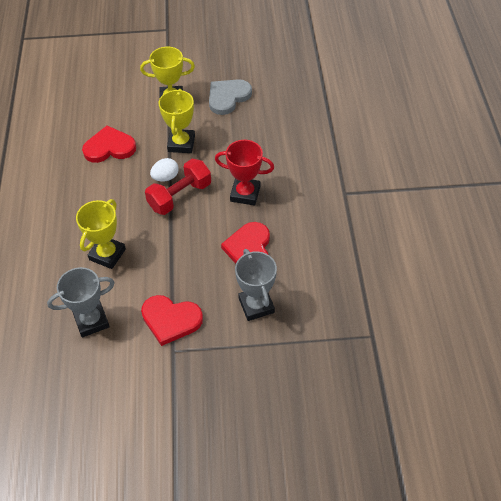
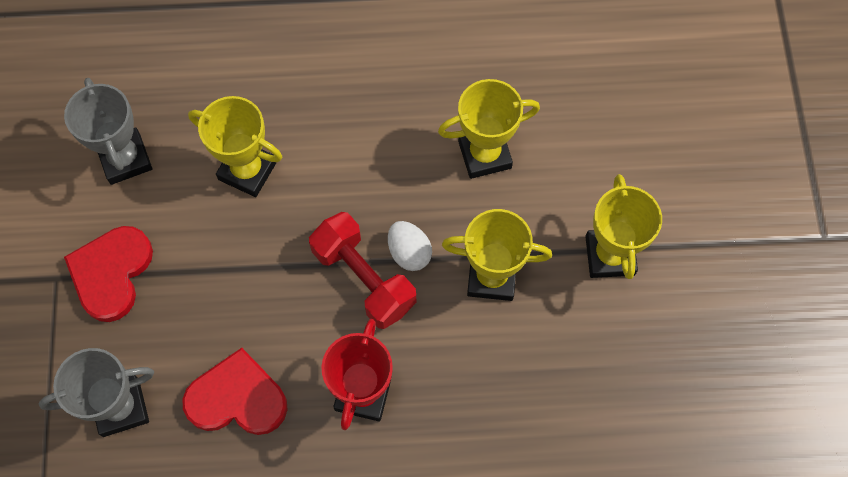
camera: 90 degrees right, 15 degrees up
(109, 147) = (484, 154): red heart -> yellow trophy
(228, 97) = (619, 363): grey heart -> none

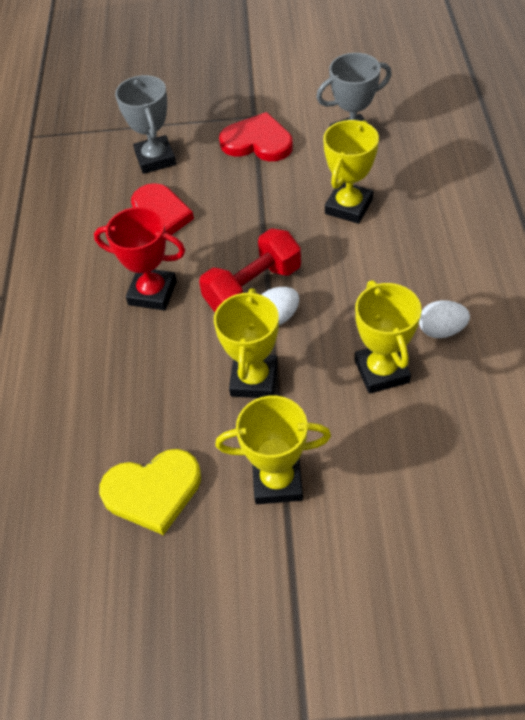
camera: 95 degrees right, 15 degrees down
(436, 96) = (441, 330): none -> white egg
(624, 373) = (153, 491): none -> yellow heart

